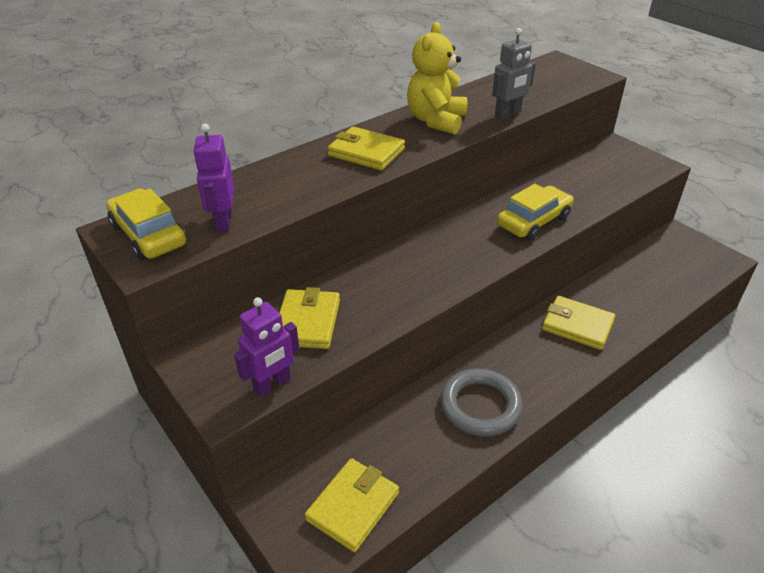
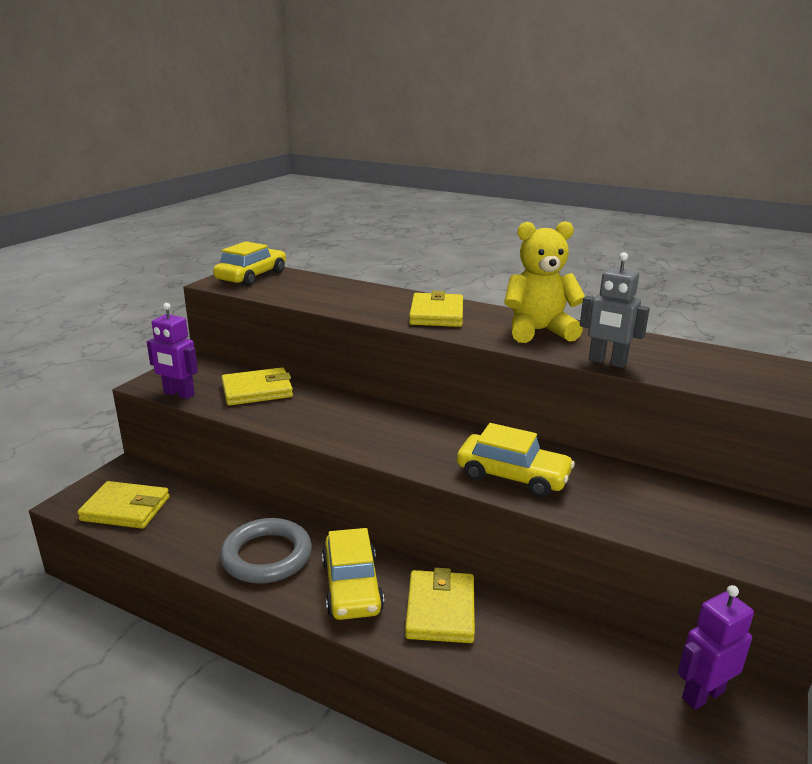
camera: 65 degrees right, 15 degrees down
(223, 222) = (283, 291): purple robot -> purple robot (702, 694)
(537, 363) = (352, 586): none -> yellow car

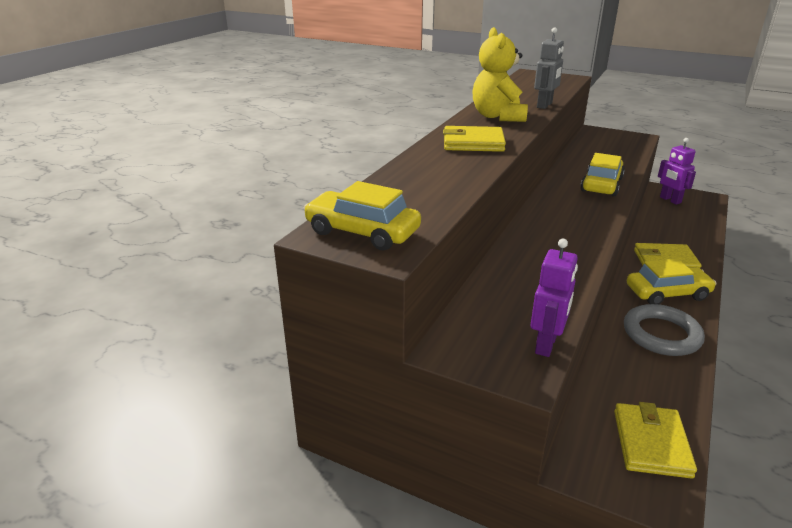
camera: 90 degrees left, 5 degrees up
(257, 390) = (517, 291): yellow wallet -> none

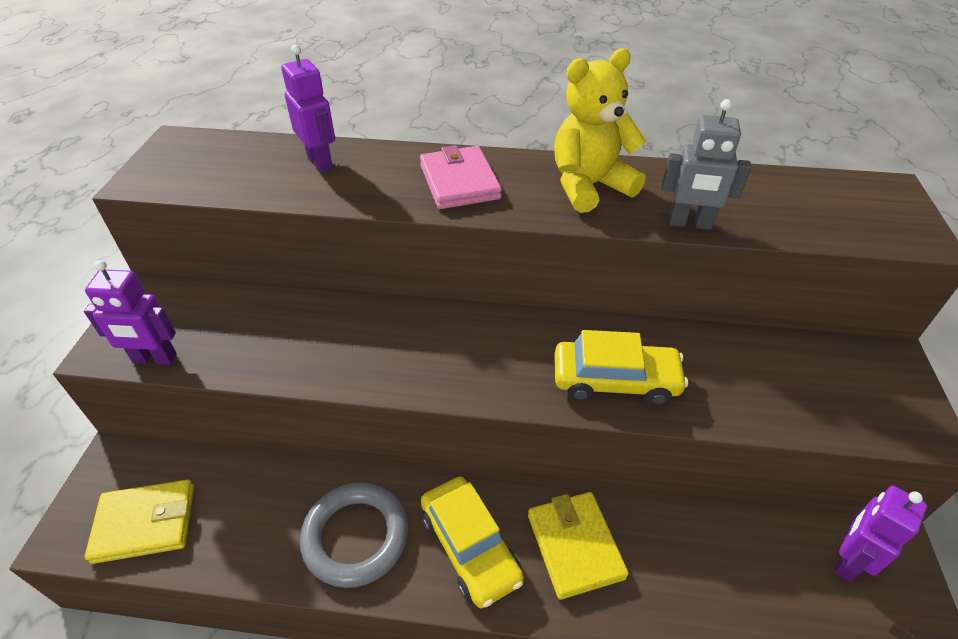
camera: 70 degrees right, 15 degrees up
(362, 232) = (183, 158): yellow car -> none
(413, 179) = (320, 161): none -> purple robot
(473, 143) = (459, 182): yellow wallet -> pink wallet

